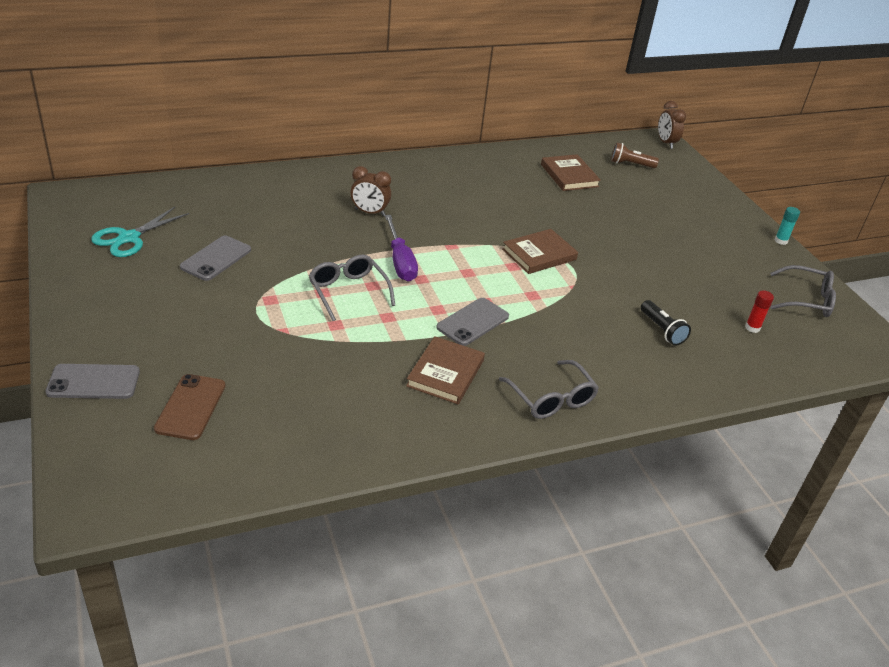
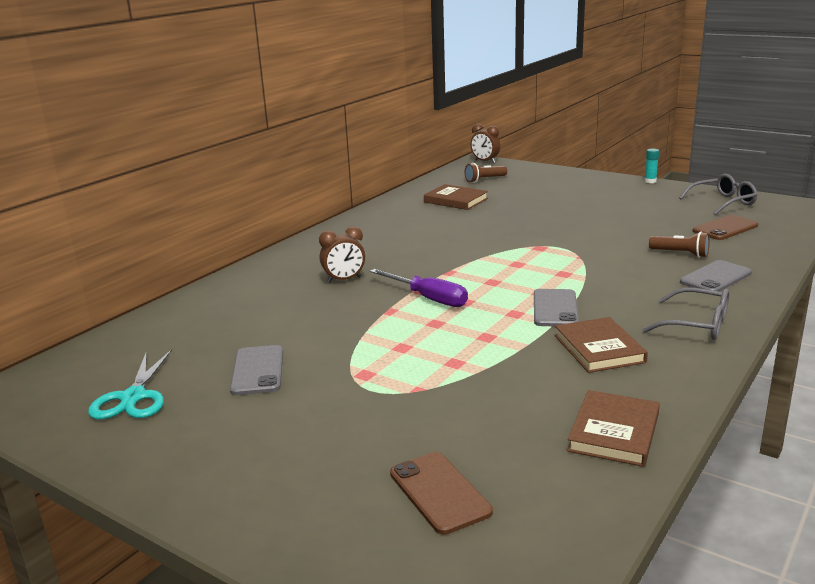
camera: 30 degrees left, 15 degrees down
(93, 382) = (301, 532): grey phone -> grey phone (715, 277)
(348, 291) = (423, 336): grey glasses -> none
(539, 254) = (522, 249): brown book -> brown book (614, 432)
(662, 330) = (680, 254): black flashlight -> brown flashlight
(752, 328) = (725, 228): red glue stick -> brown phone

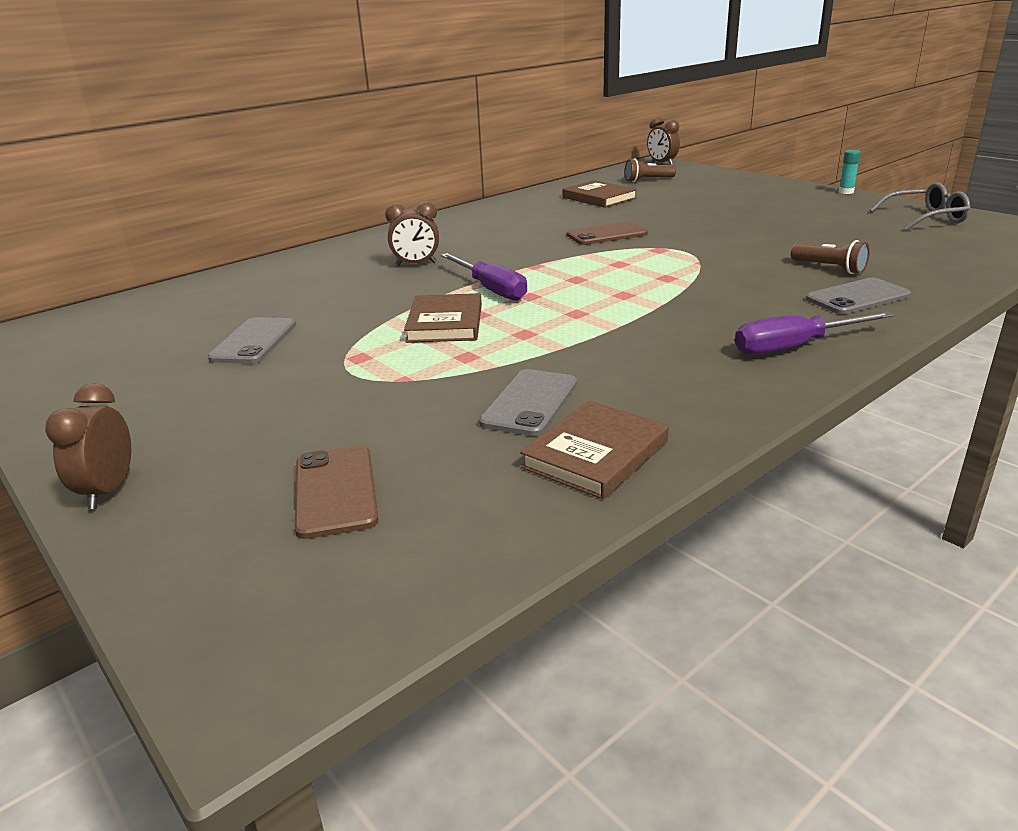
camera: 15 degrees right, 5 degrees up
(133, 397) = (115, 353): turquoise scissors -> none
(246, 523) = (108, 491): none -> brown clock
(555, 308) = (628, 312): grey phone -> grey phone (530, 403)
(599, 349) = (648, 360): brown book -> brown book (445, 323)
(697, 325) = (794, 347): grey glasses -> purple screwdriver
(725, 228) = (908, 246): brown phone -> brown phone (607, 234)

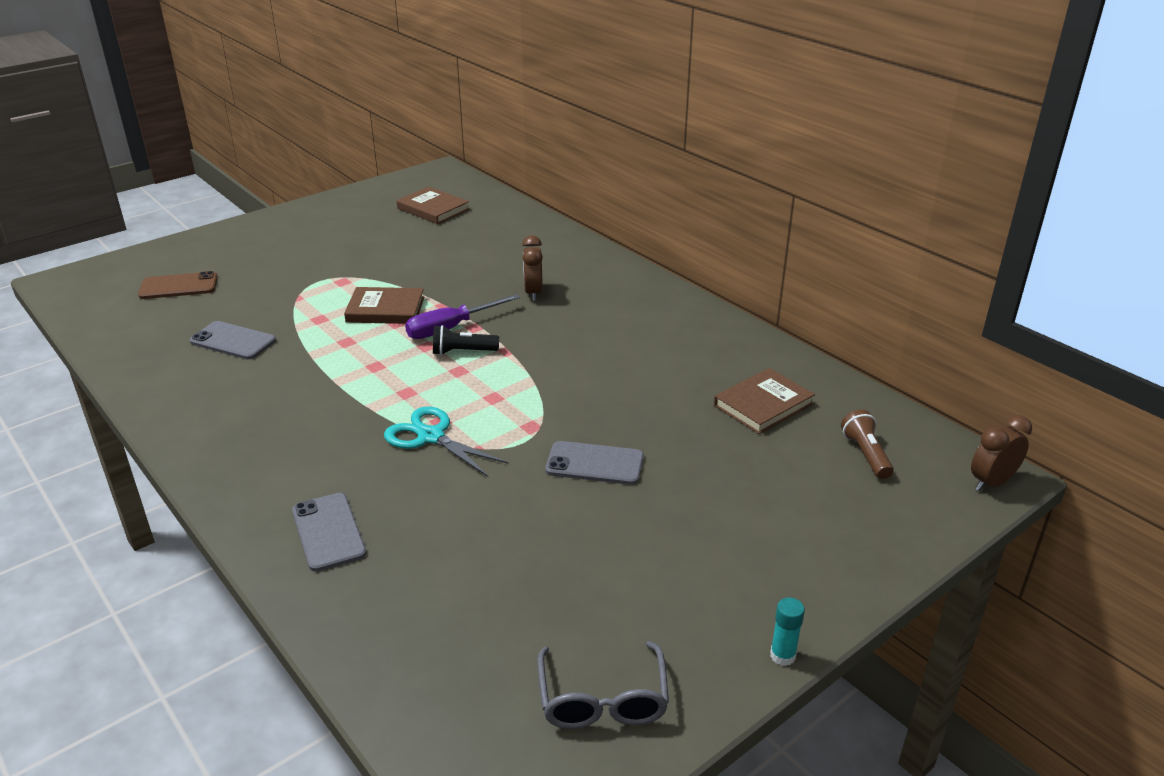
camera: 90 degrees right, 5 degrees up
(108, 491) = (225, 233): brown clock -> none
(254, 341) = (391, 245): grey phone -> grey phone (594, 464)
(539, 280) = (462, 352): none -> black flashlight
(595, 454) = (154, 360): brown book -> brown book (433, 209)
(607, 234) = (597, 398): brown phone -> none
(693, 278) = (431, 437): none -> turquoise scissors
(794, 347) = (243, 465): purple screwdriver -> none
(829, 268) = (421, 536): brown flashlight -> none

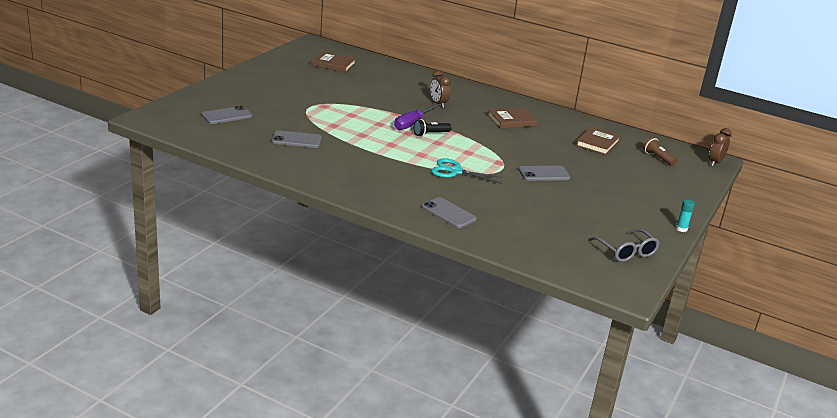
camera: 25 degrees left, 5 degrees down
(179, 286) = (226, 115): brown phone -> grey phone
(385, 309) = (366, 118): brown book -> brown book (511, 121)

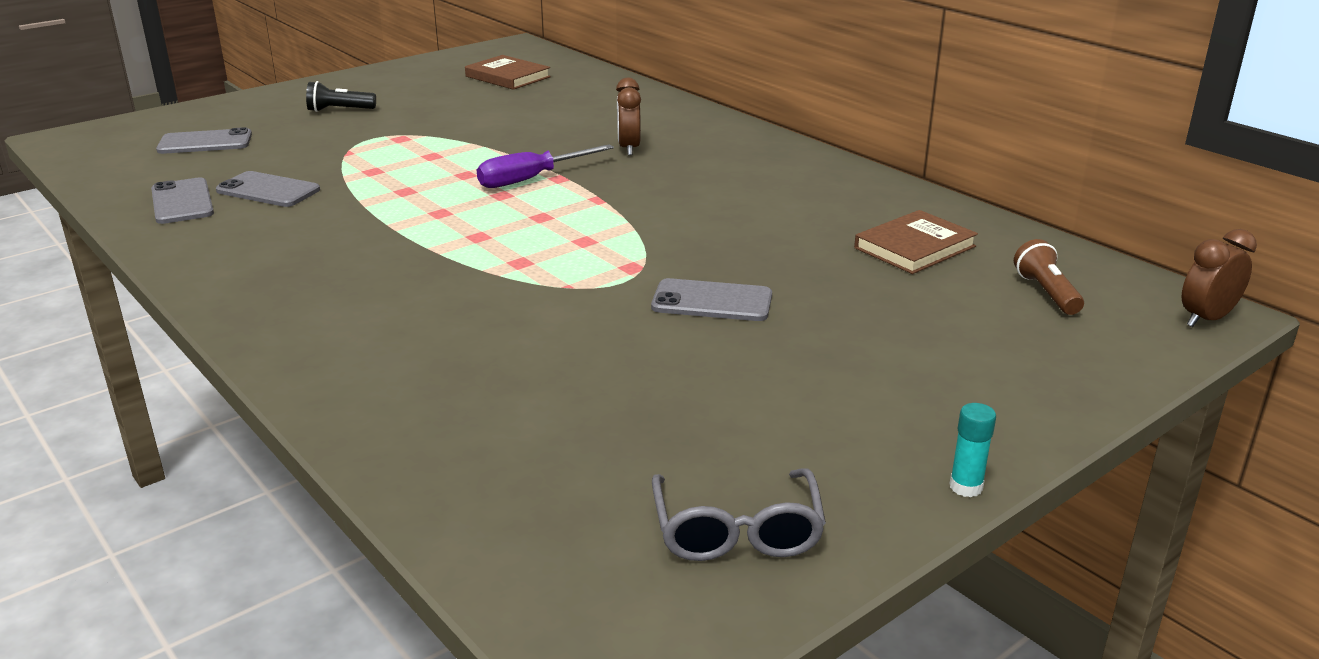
camera: 25 degrees right, 0 degrees up
(430, 134) = (546, 200): black flashlight -> black flashlight (339, 110)
(448, 213) = (382, 366): grey phone -> grey phone (182, 202)
(455, 171) = (508, 276): turquoise scissors -> none
(511, 121) = (753, 188): brown book -> none

